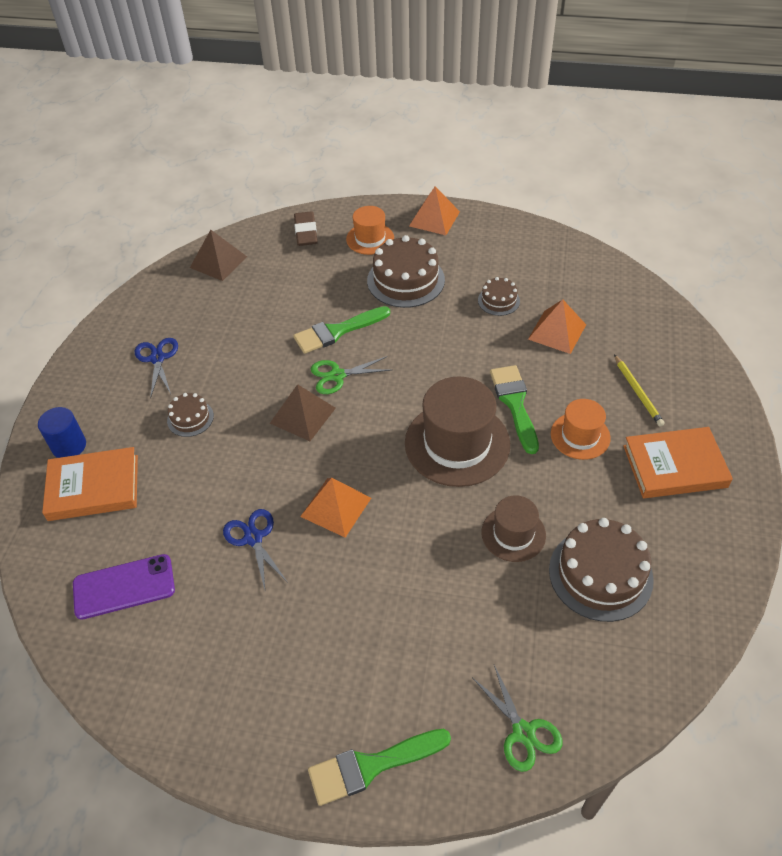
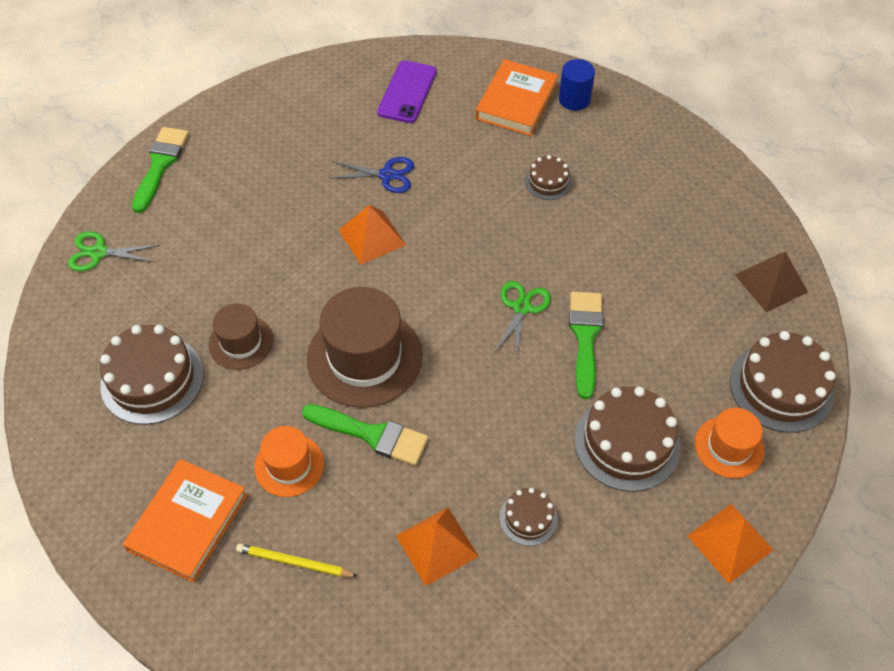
camera: 120 degrees right, 5 degrees up
(157, 358) = (644, 185): blue scissors -> none
(303, 415) = (490, 259): brown pyramid -> none
(306, 232) = (781, 387): brown eraser -> brown cake

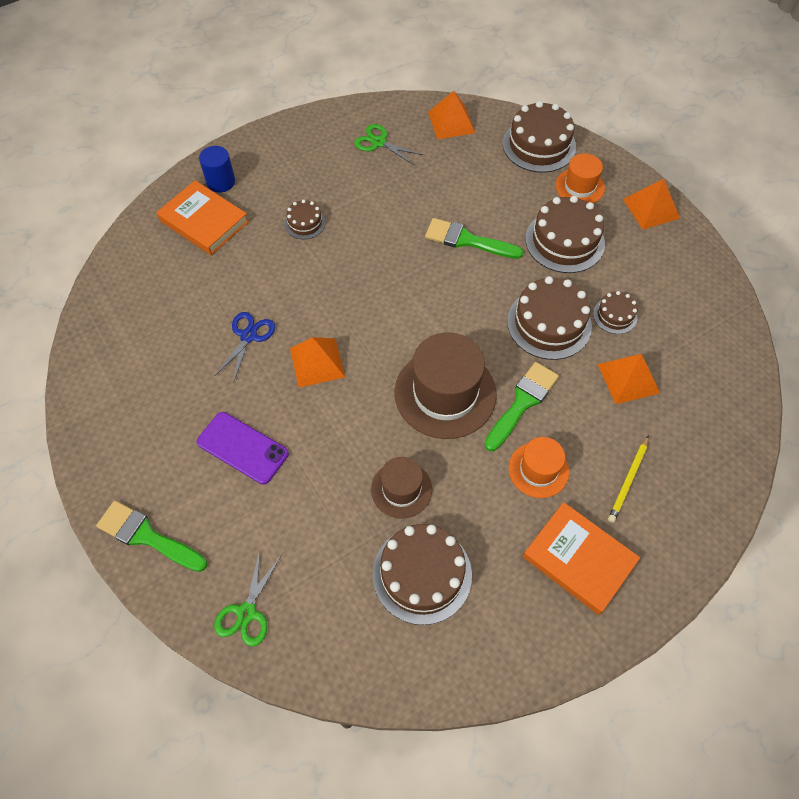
camera: 75 degrees left, 5 degrees up
(407, 92) = (151, 299): purple phone -> purple phone (242, 448)
(491, 445) = (549, 323): none -> brown cake
(522, 308) = (427, 273): green scissors -> green scissors (379, 142)
(771, 283) = (451, 122): brown pyramid -> orange pyramid

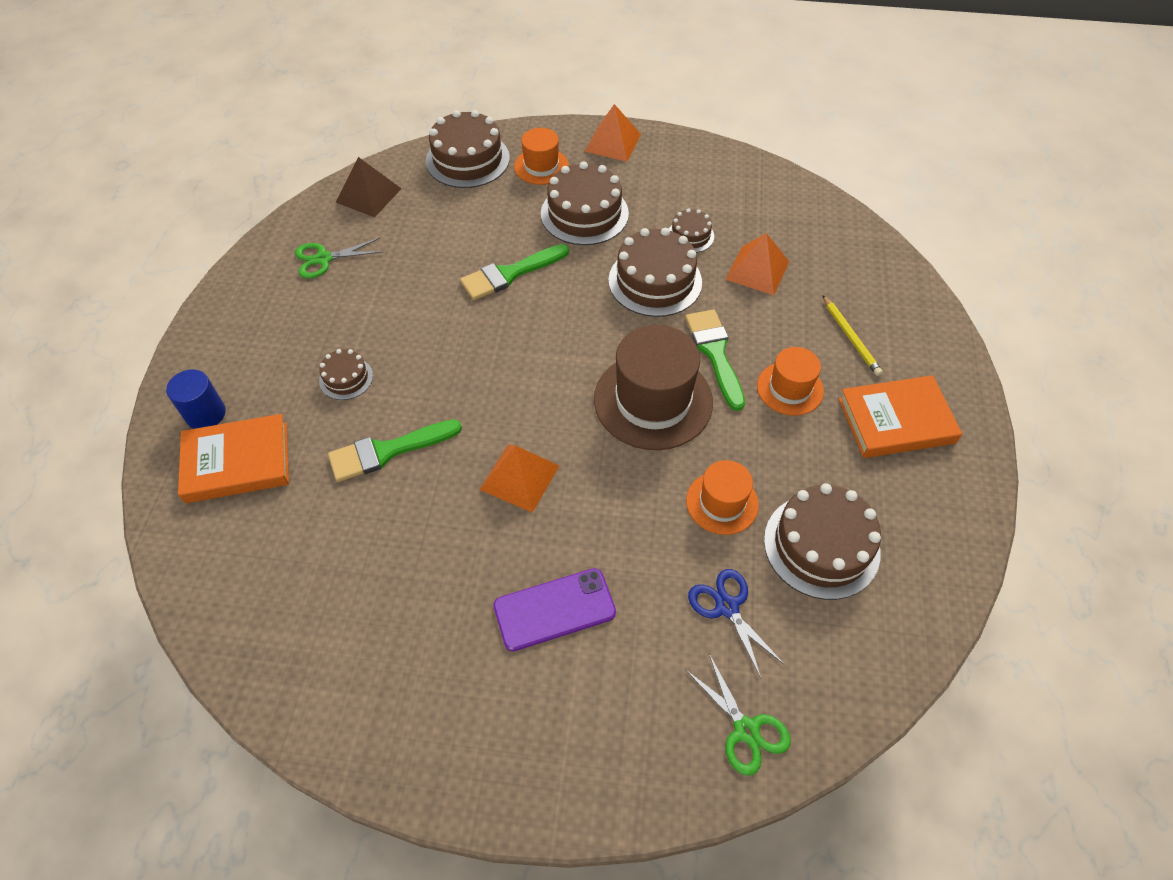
camera: 50 degrees left, 5 degrees down
(147, 536) = (577, 776): green brush -> green brush (388, 451)
(248, 336) = (427, 516): blue scissors -> blue scissors (727, 607)
(401, 489) = (722, 502): brown hat -> orange hat
(451, 122) = (368, 195): orange pyramid -> brown pyramid

